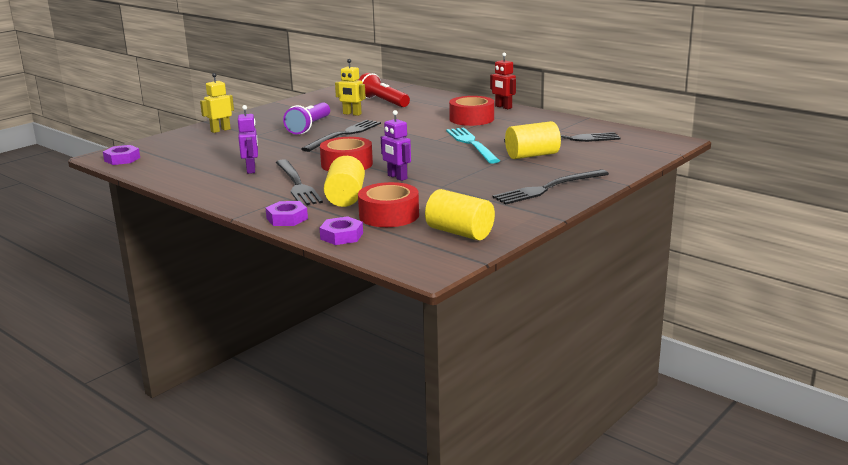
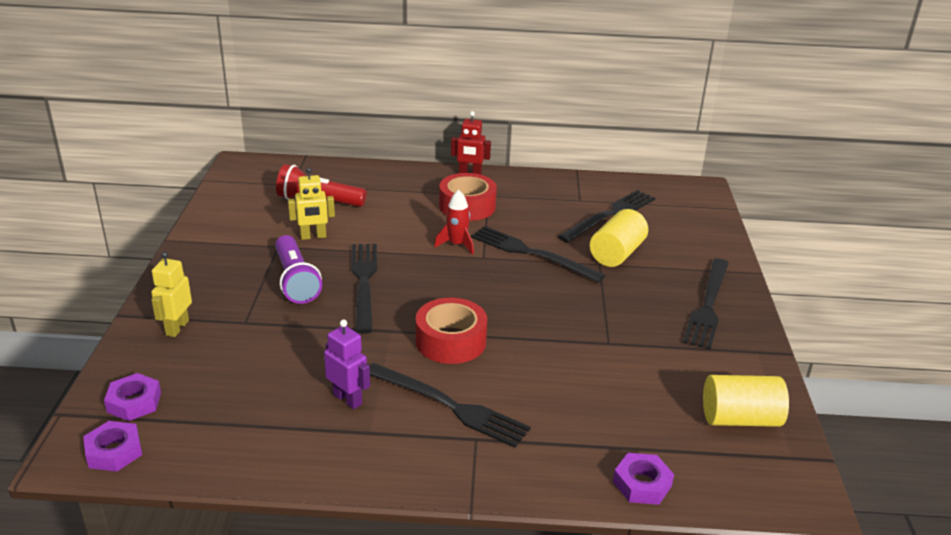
camera: 40 degrees left, 10 degrees up
(287, 218) = (536, 480): purple nut -> purple nut (134, 402)
(345, 197) = (541, 407): yellow cylinder -> none
(389, 215) = (633, 420): red tape -> none
(397, 177) = (541, 345): purple robot -> none
(430, 132) = (457, 245): none -> red rocket
(471, 144) = (531, 253): turquoise fork -> black fork

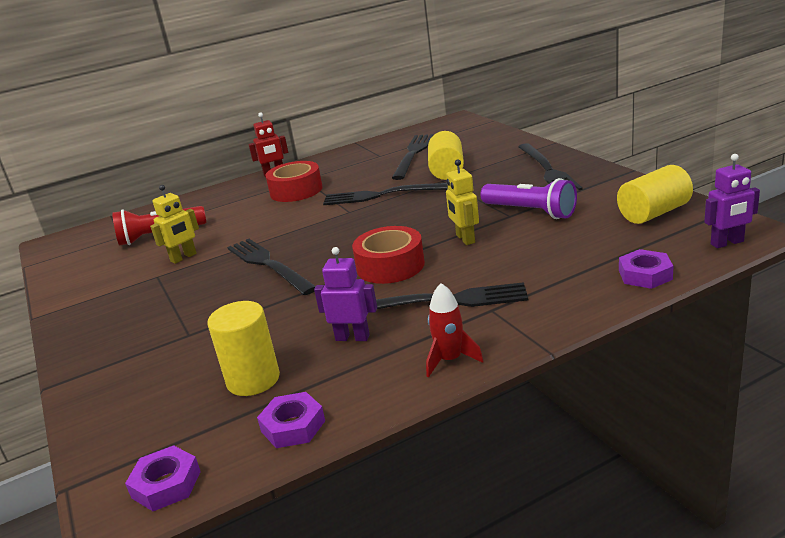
camera: 25 degrees left, 5 degrees down
(134, 402) = (142, 439): purple nut -> purple nut (293, 426)
(177, 328) = (122, 368): yellow robot -> yellow robot (465, 239)
(245, 395) = (253, 379): none -> yellow cylinder
(296, 280) = (203, 289): purple flashlight -> purple flashlight (530, 212)
(457, 245) = (318, 213): red rocket -> red rocket (450, 360)
(761, 496) = (727, 243): none -> purple robot

